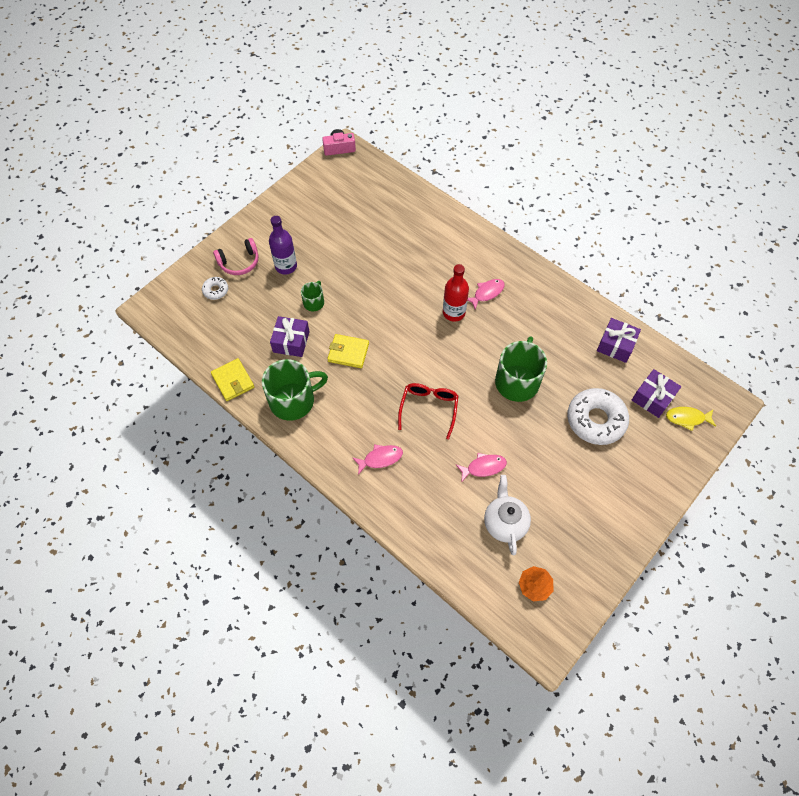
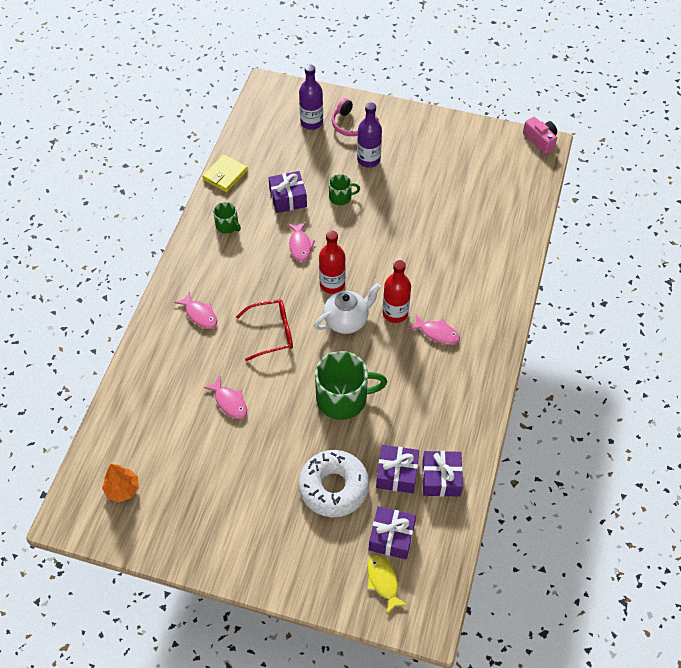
camera: 65 degrees right, 5 degrees down
(216, 290) = (311, 122): white donut -> purple bottle
(293, 400) = (227, 225): green mug -> green mug, size x0.50
(348, 352) = (300, 245): yellow wallet -> pink fish
(402, 345) = (332, 284): none -> red bottle
(504, 523) = (178, 441): white teapot -> white teapot (347, 320)
(600, 372) = (397, 474): none -> purple gift

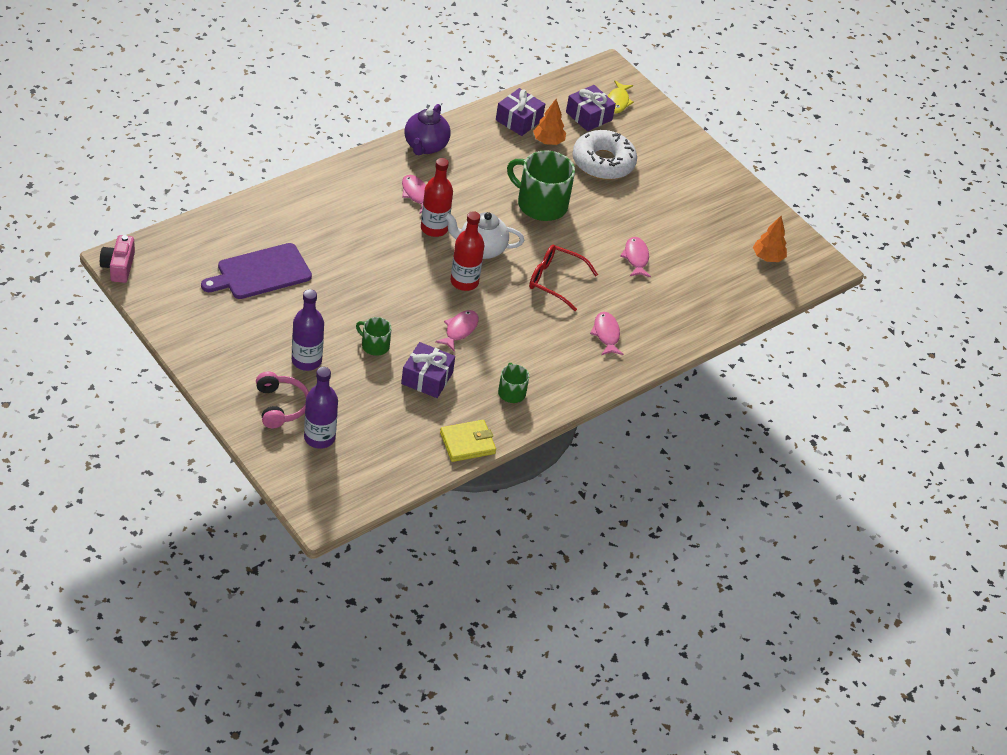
camera: 150 degrees left, 10 degrees down
(397, 474) = (548, 141): purple gift -> orange tree
(461, 195) = (260, 272): none -> purple cutting board
(479, 386) = (425, 146): none -> purple teapot

